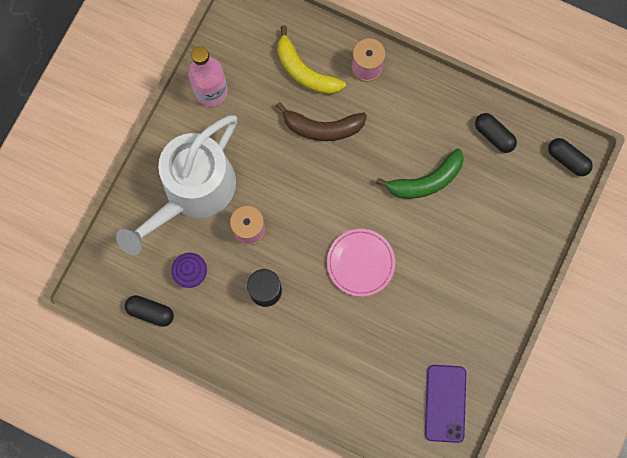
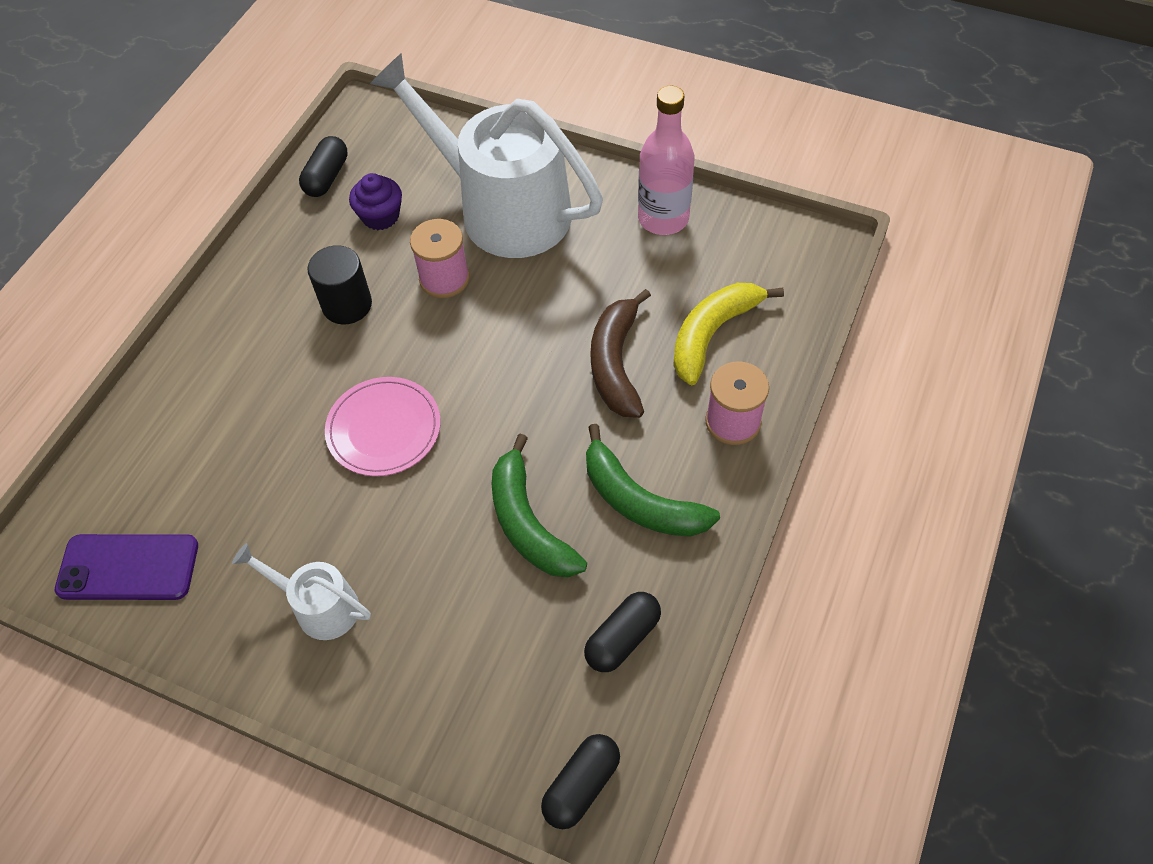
camera: 90 degrees right, 20 degrees down
(415, 121) = (640, 501): none -> green banana
(472, 292) = (319, 606): none -> white watering can

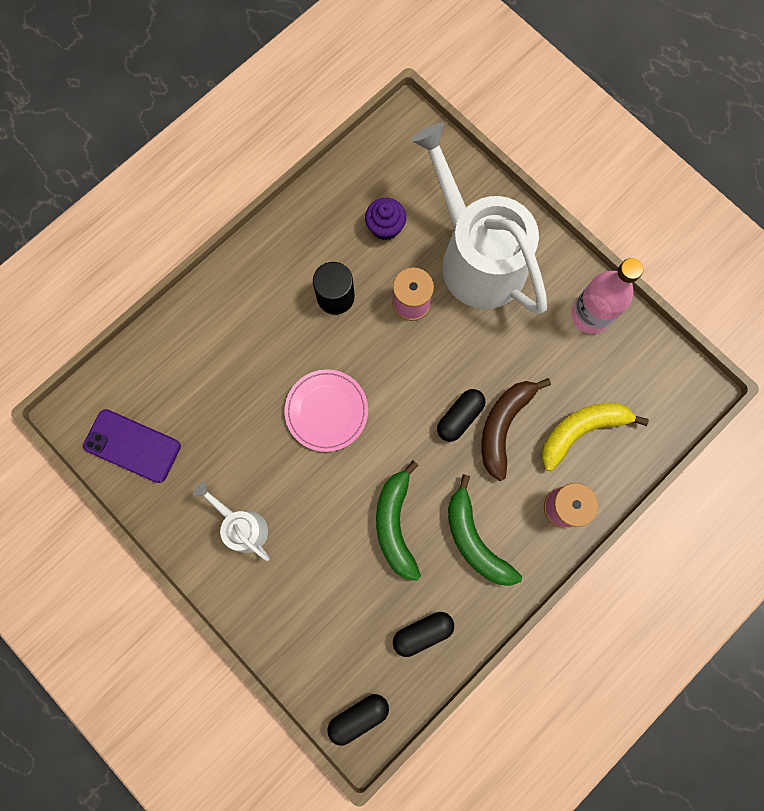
camera: 20 degrees right, 20 degrees up
(327, 177) = (358, 173): black capsule -> black capsule (459, 417)

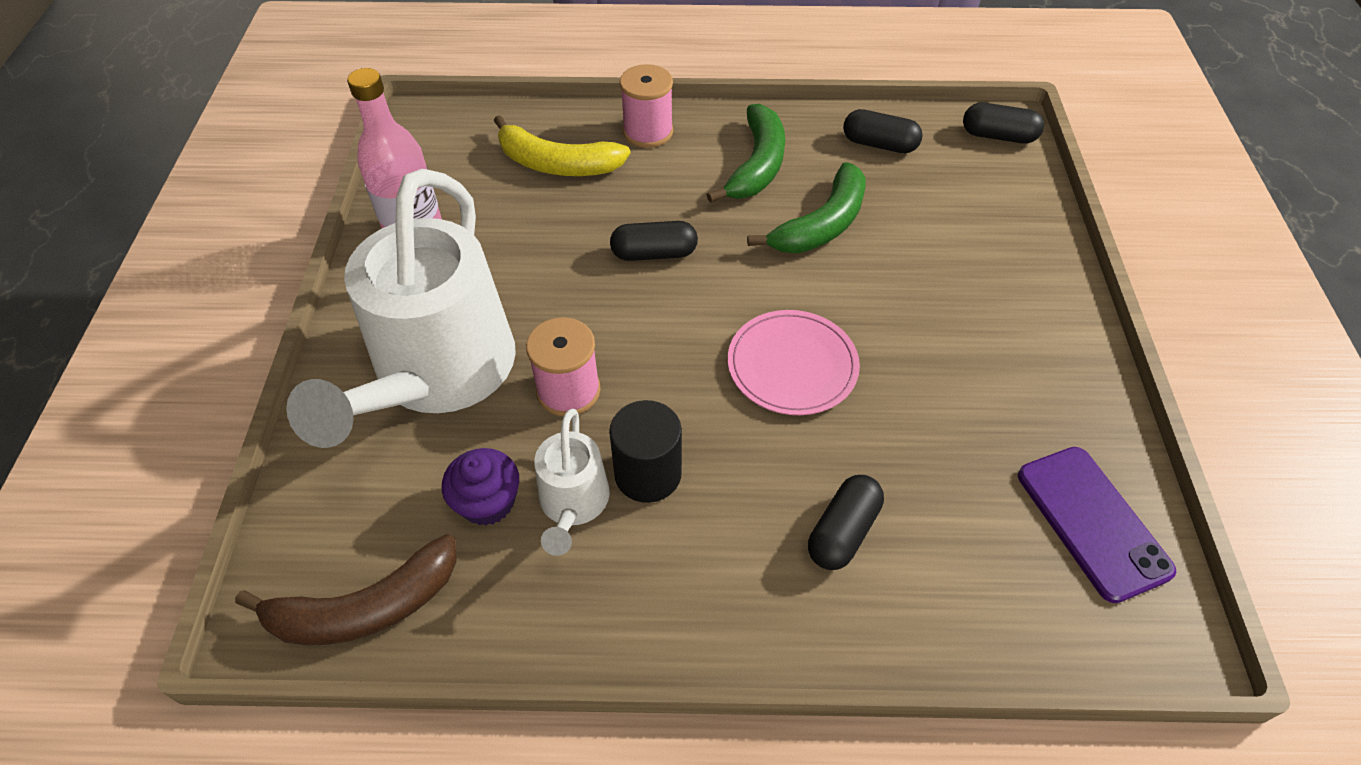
camera: 135 degrees left, 25 degrees down
(233, 345) = (842, 532): none -> black capsule
(242, 526) = (1000, 336): white watering can -> white watering can (573, 504)
(503, 426) = (621, 217): brown banana -> brown banana (366, 607)

